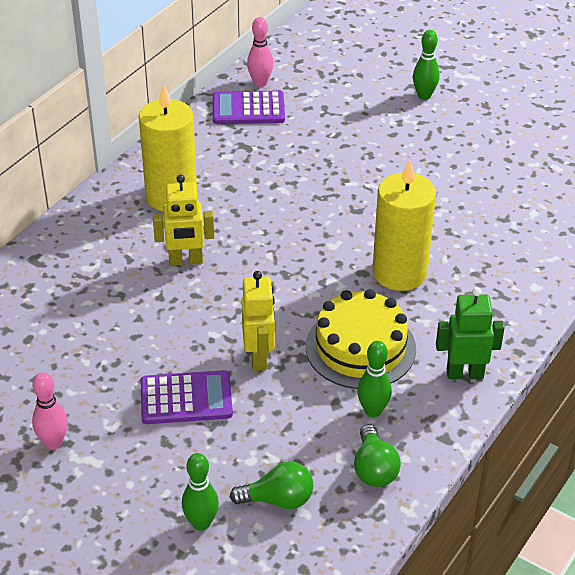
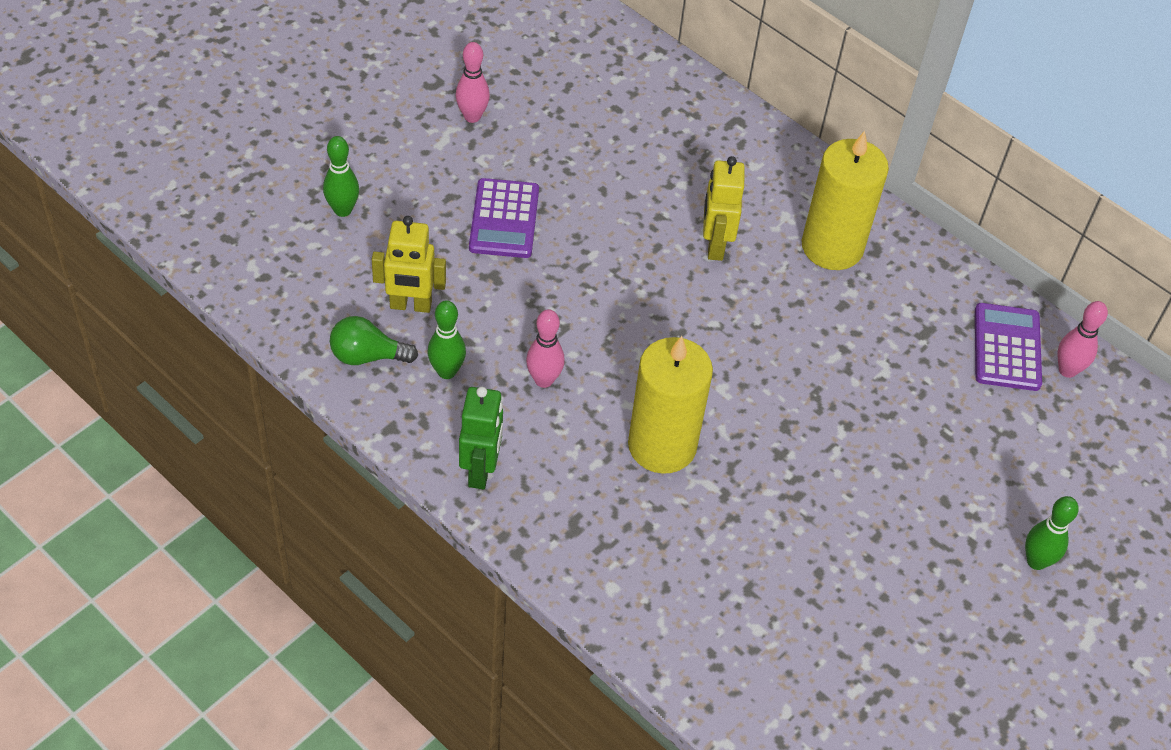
camera: 95 degrees right, 10 degrees up
(259, 357) = (548, 287): yellow robot -> yellow robot (410, 305)
(278, 500) = (352, 271): green light bulb -> none
(360, 347) = (544, 380): yellow cake -> pink bowling pin

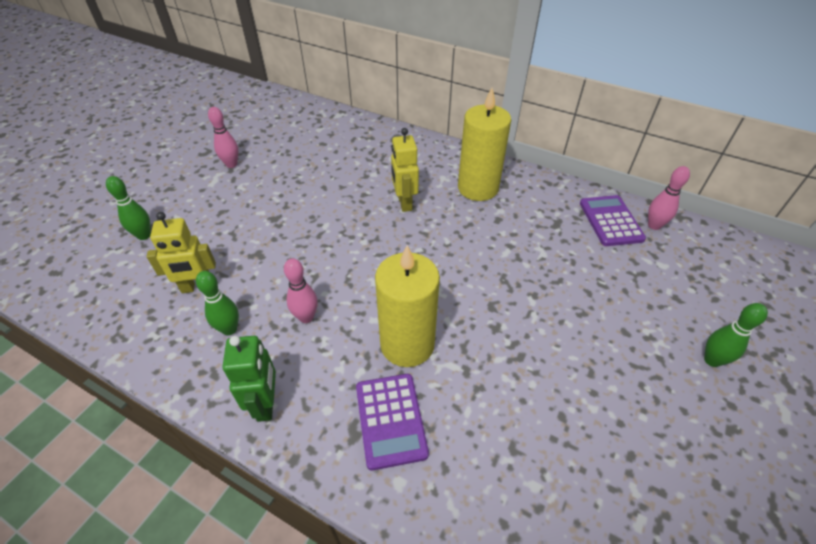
camera: 10 degrees left, 5 degrees down
(367, 356) = (164, 332): green light bulb -> none
(504, 219) = (260, 217): purple calculator -> purple calculator (390, 420)

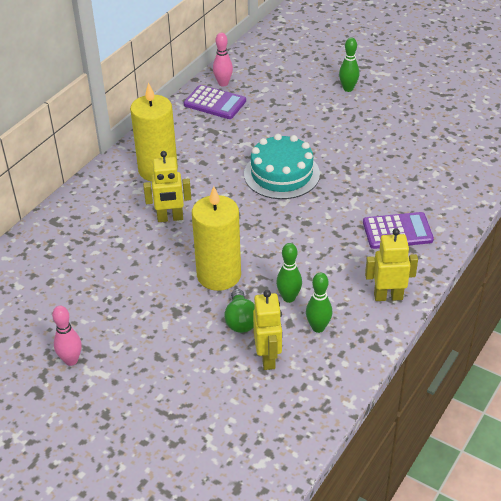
camera: 85 degrees left, 5 degrees down
(144, 235) = (187, 419): green bowling pin -> green bowling pin (289, 298)
(254, 264) = (241, 320): none -> green light bulb
(266, 404) = (388, 296): green robot -> yellow robot
(306, 317) = (307, 279): pink bowling pin -> none
(407, 344) = (334, 221): yellow candle -> yellow candle (219, 275)
(491, 288) = (281, 174): none -> turquoise cake
(610, 221) = (215, 103): purple calculator -> purple calculator turned 150 degrees counterclockwise

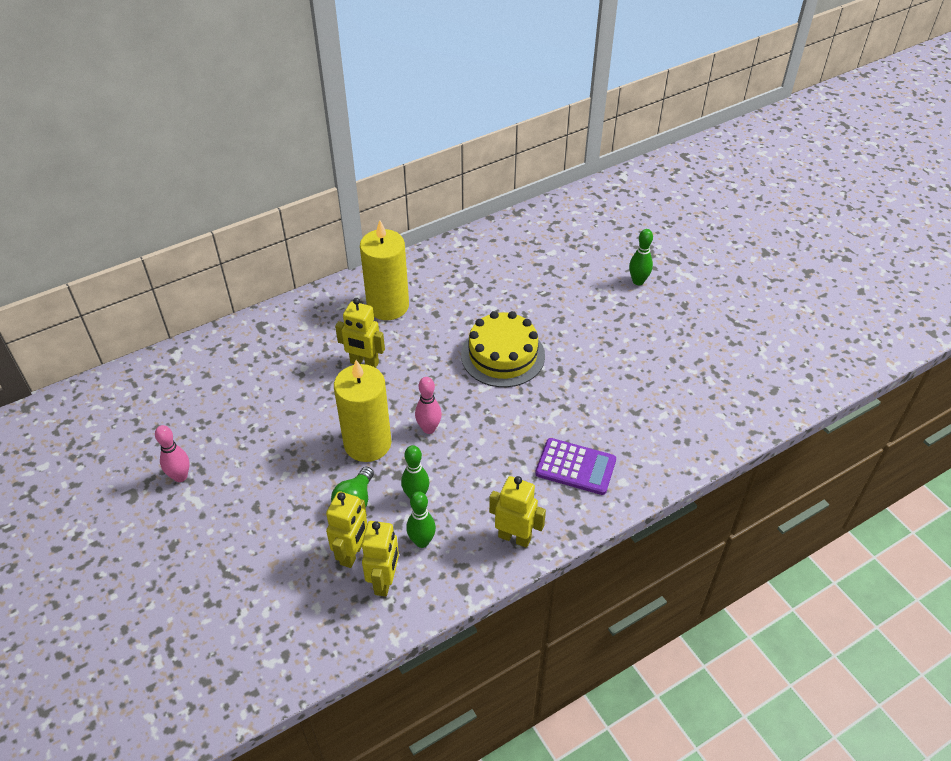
camera: 25 degrees right, 5 degrees up
(215, 103) = (491, 251): purple calculator -> none
(223, 83) = (514, 232): pink bowling pin -> pink bowling pin (429, 428)
(281, 174) = (503, 355): turquoise cake -> yellow cake
(310, 367) = (384, 581): none -> yellow robot

